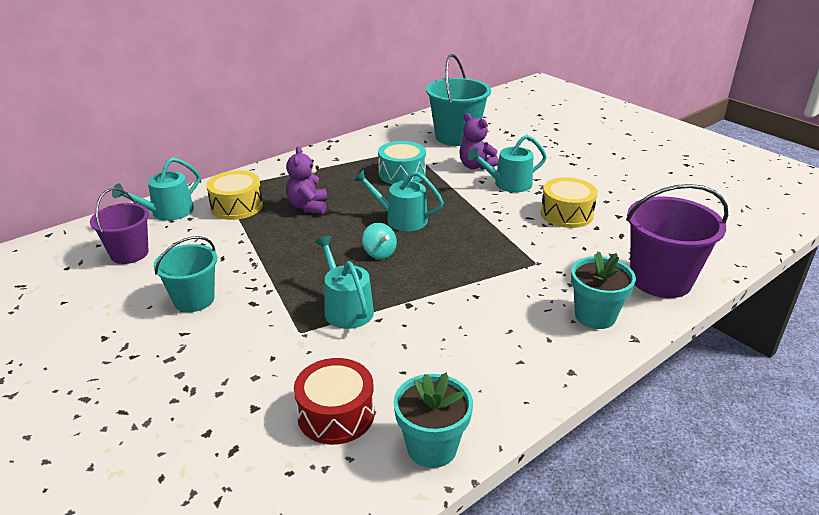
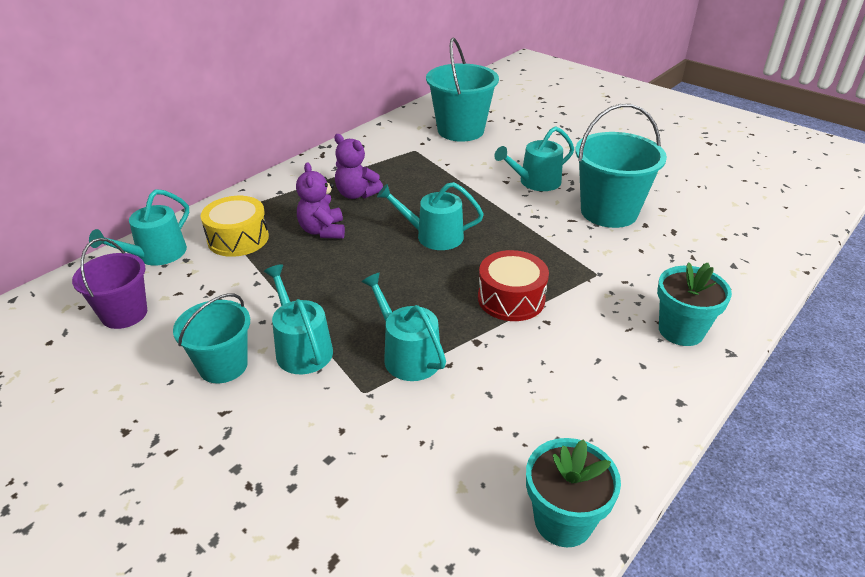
camera: 10 degrees left, 5 degrees up
(260, 294) = (301, 348): none -> turquoise watering can
(336, 414) = (440, 494): red drum -> red drum (511, 299)
(379, 253) = (423, 280): turquoise spinning top -> none
(402, 174) = (416, 180): turquoise drum -> none
(475, 166) = (493, 164): purple teddy bear -> purple teddy bear (356, 194)
(566, 214) = (609, 212): yellow drum -> turquoise bucket
(660, 280) = (732, 279): purple bucket -> none

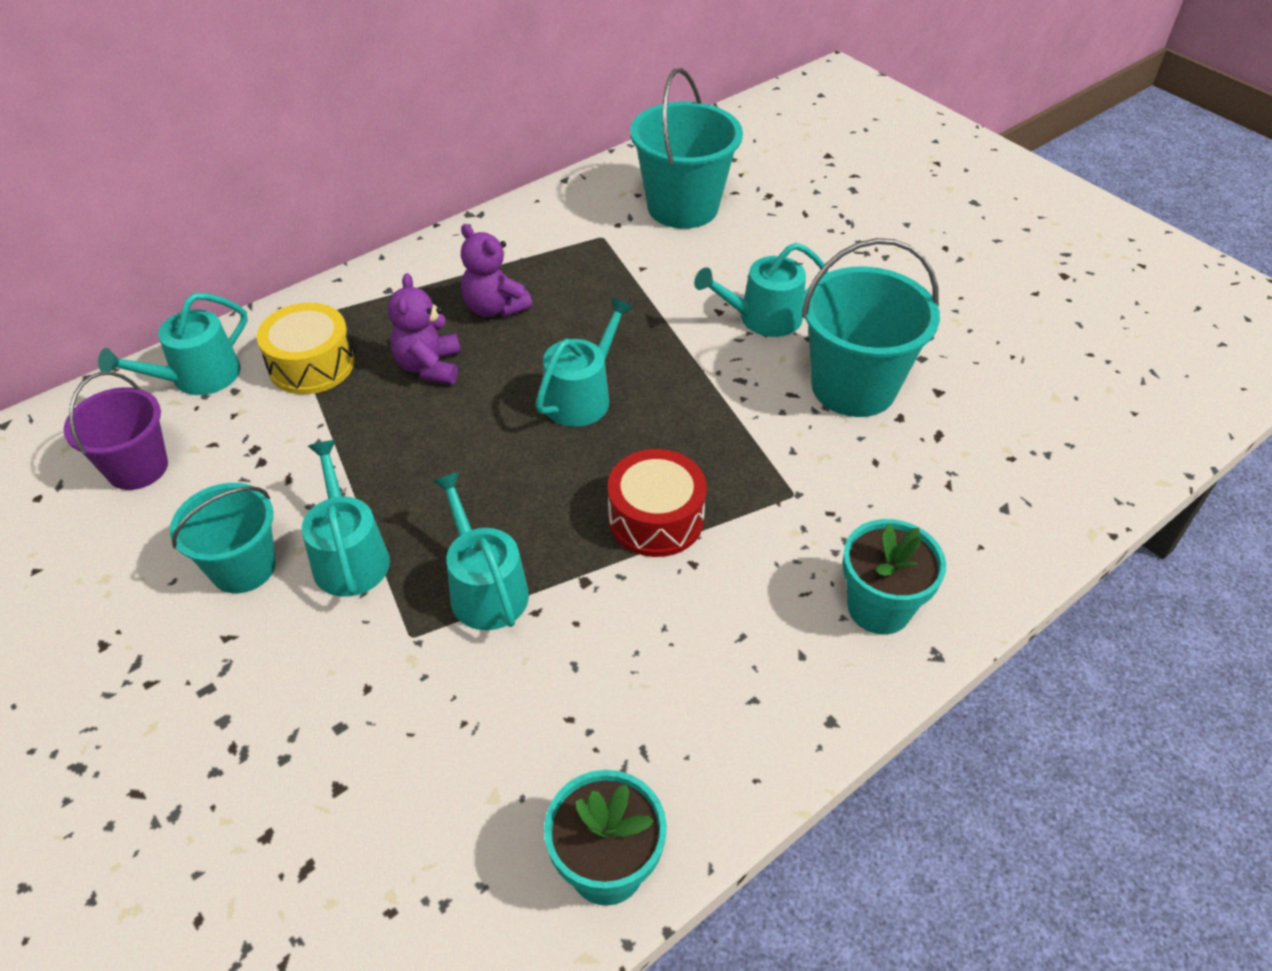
camera: 10 degrees right, 10 degrees up
(433, 236) = (581, 396): turquoise watering can -> turquoise watering can turned 105 degrees clockwise

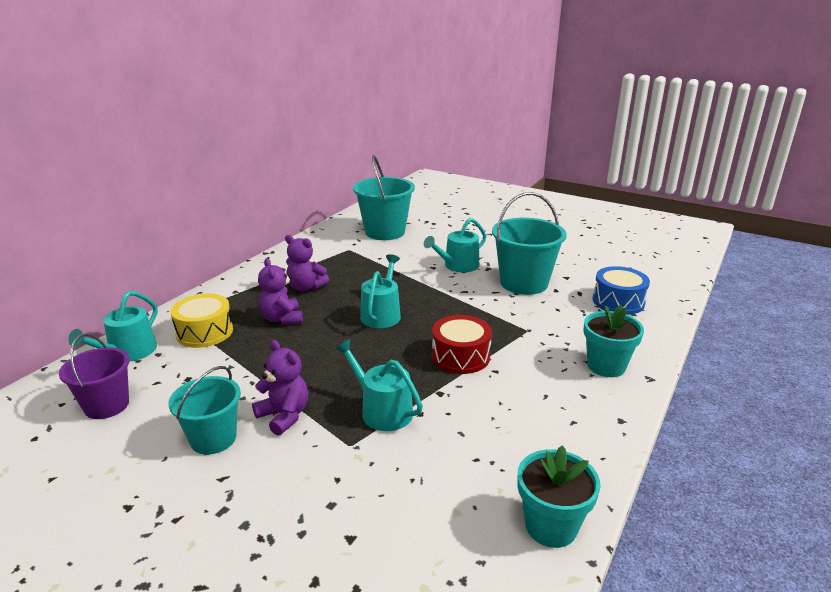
camera: 20 degrees left, 20 degrees down
(349, 556) = (284, 416): turquoise watering can -> purple teddy bear
(996, 473) = (618, 301): none -> blue drum

